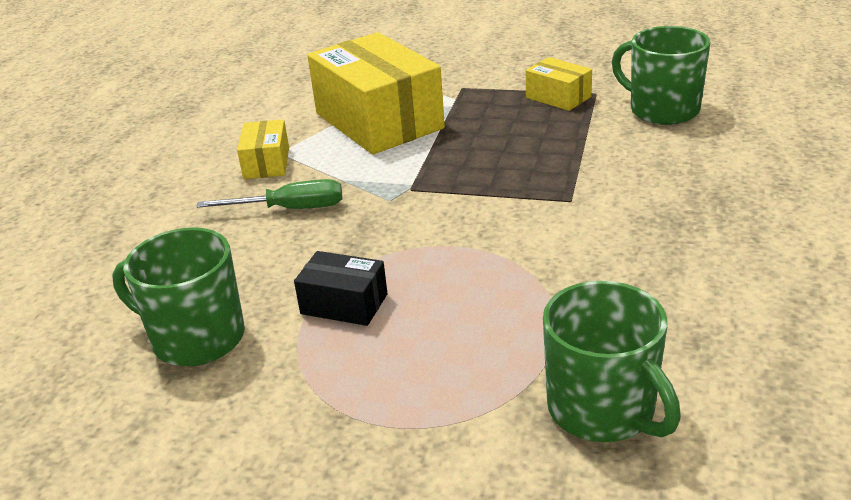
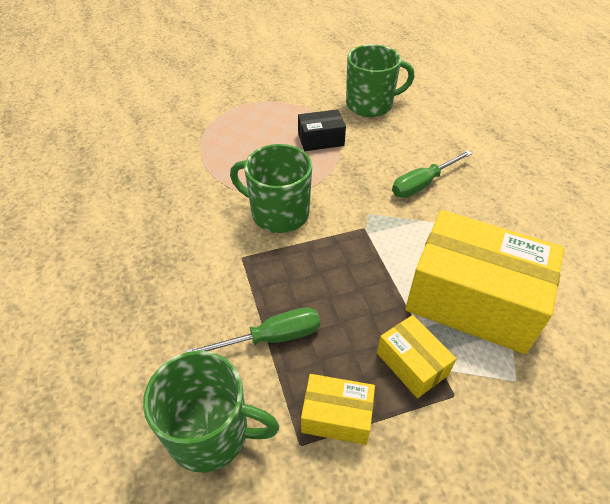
camera: 145 degrees right, 15 degrees up
(266, 163) = (494, 216): yellow box -> yellow box (412, 364)
(580, 141) = (271, 338): none -> green screwdriver
(603, 409) = (164, 134): green mug -> green mug (278, 213)

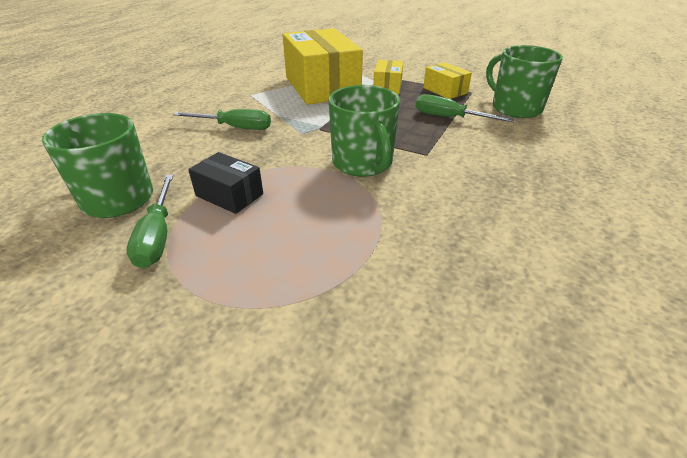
camera: 135 degrees left, 10 degrees down
(313, 106) = (158, 235): none -> green screwdriver

